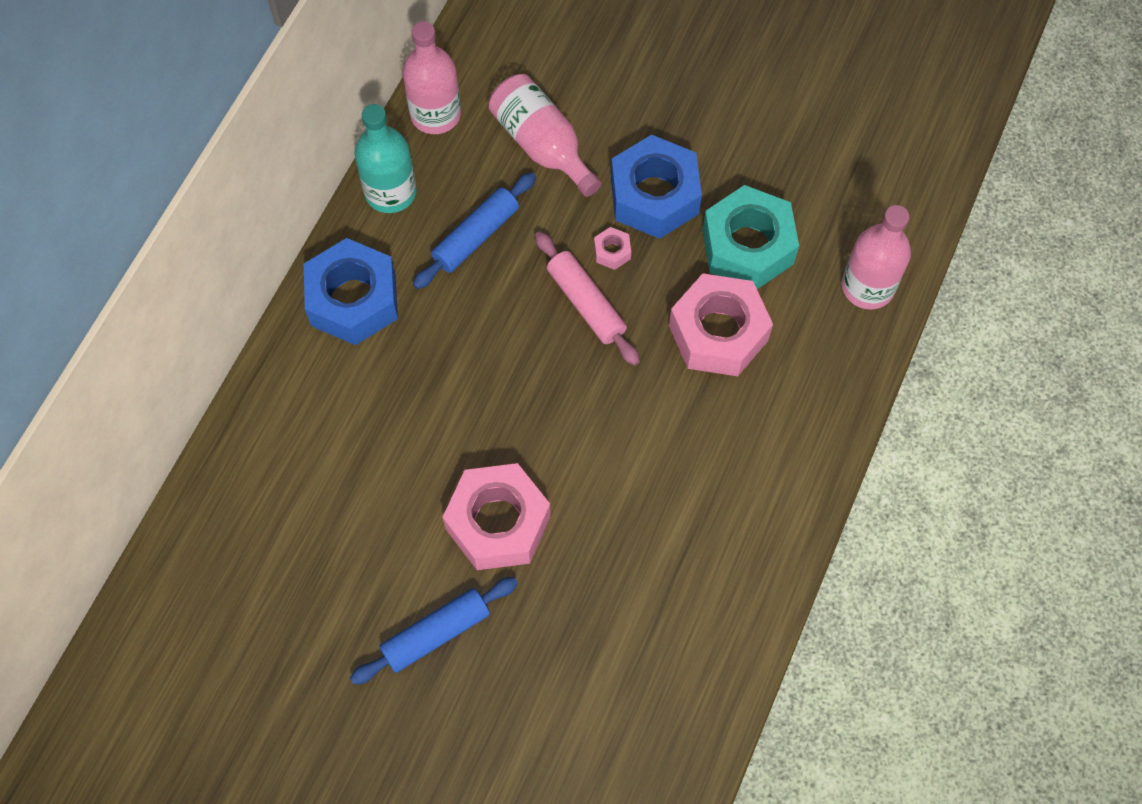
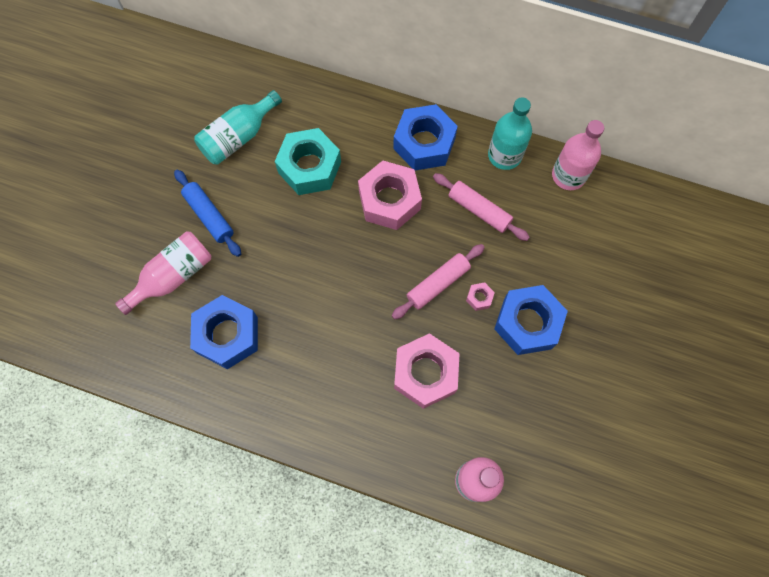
camera: 85 degrees right, 5 degrees up
(296, 582) = (239, 137): none -> turquoise bottle
(476, 236) = (479, 210): blue rolling pin -> pink rolling pin
(498, 523) = (280, 244): pink nut -> pink nut (389, 200)
(542, 145) = (556, 245): pink bottle -> pink bottle (173, 276)
(642, 608) = (227, 335): none -> blue nut
(747, 246) = (496, 391): turquoise nut -> turquoise nut (309, 167)

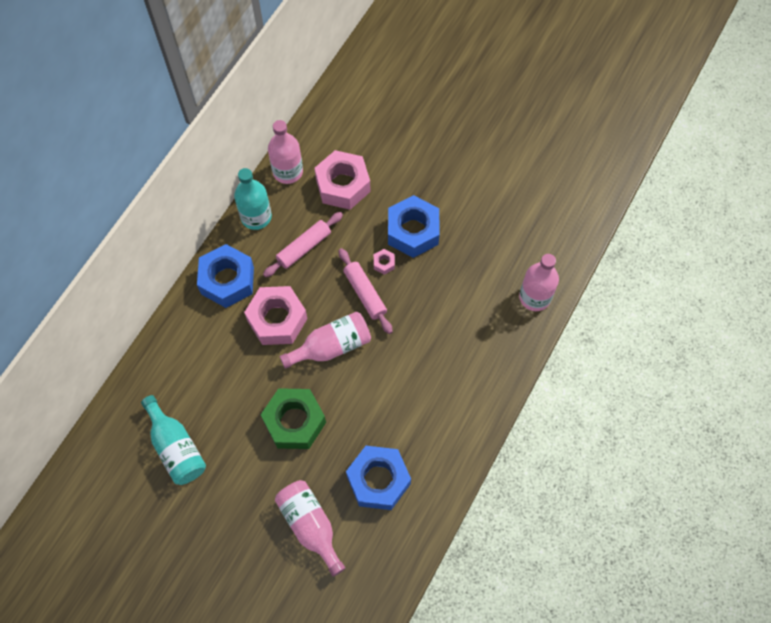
camera: 80 degrees left, 5 degrees down
(209, 216) = (255, 485): blue rolling pin -> none
(280, 240) = (294, 422): none -> green nut
(309, 167) = (226, 385): turquoise nut -> none
(369, 260) = (331, 346): none -> pink bottle
(425, 373) = (442, 318): pink nut -> pink nut (343, 185)

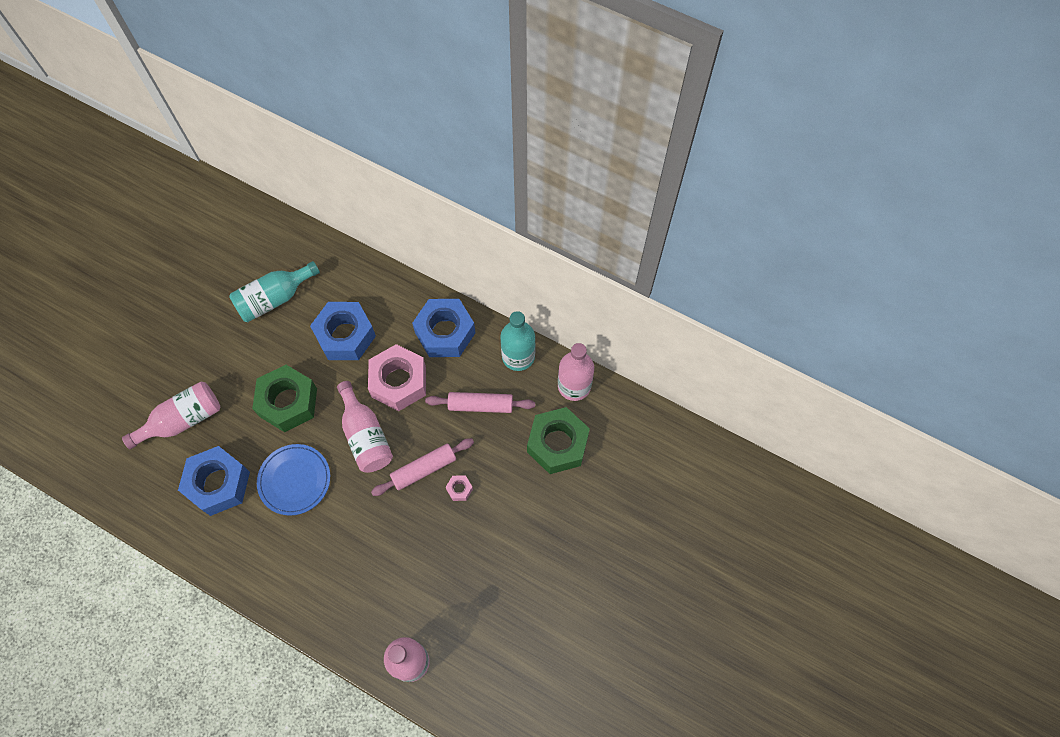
camera: 90 degrees right, 0 degrees up
(304, 247) = (480, 405): pink rolling pin -> pink rolling pin turned 45 degrees counterclockwise
(343, 185) = (557, 444): pink nut -> green nut
(375, 408) = (294, 480): none -> blue plate
(413, 231) = (498, 521): blue nut -> blue nut (345, 336)

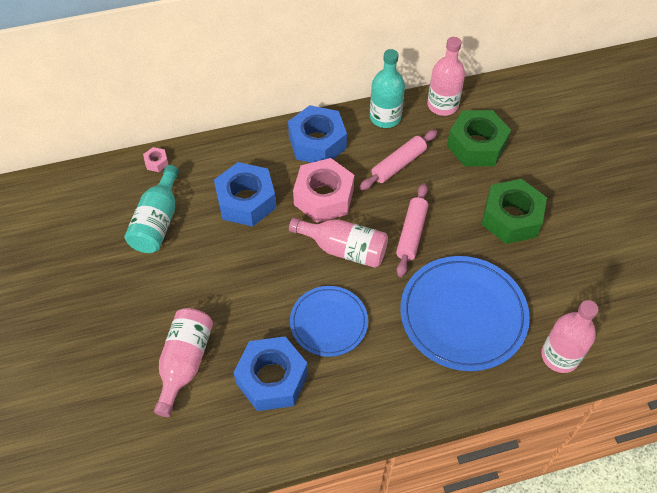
camera: 45 degrees left, 10 degrees down
(288, 402) = (257, 278): green nut -> green nut (511, 218)
(384, 565) = (463, 315): none -> blue plate
(459, 489) = (451, 224): pink nut -> pink nut (156, 162)

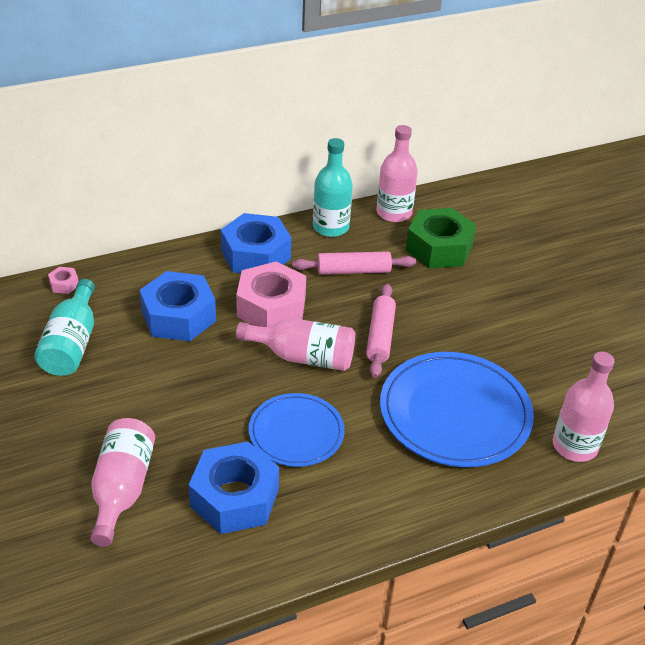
camera: 10 degrees left, 15 degrees down
(398, 164) = (353, 271): pink rolling pin -> pink rolling pin turned 45 degrees clockwise
(511, 218) = (491, 314): green nut -> none

